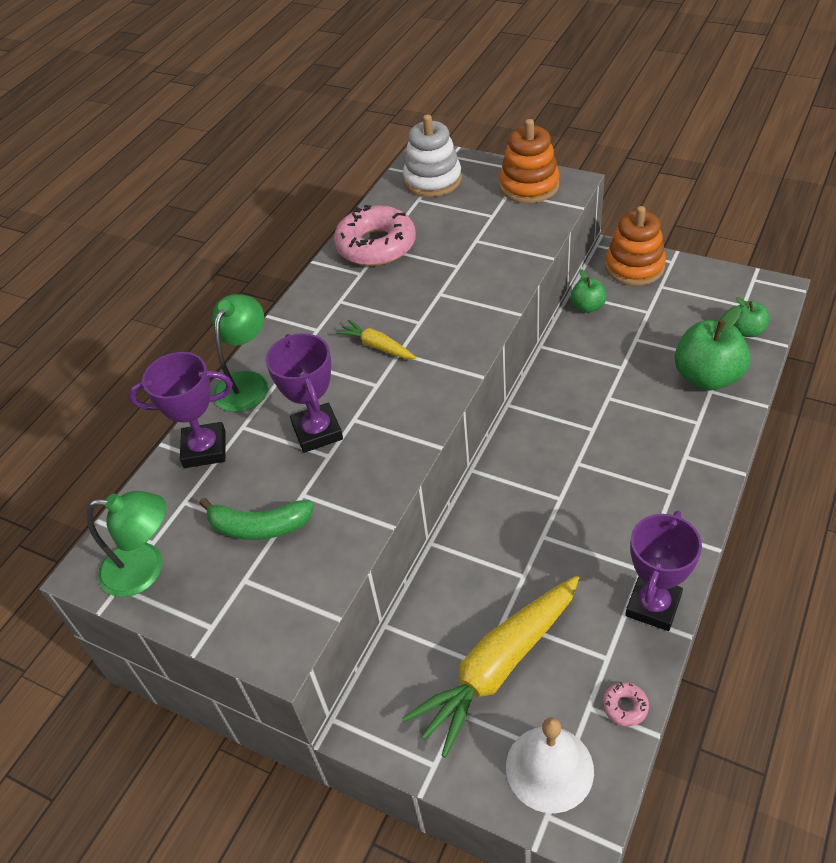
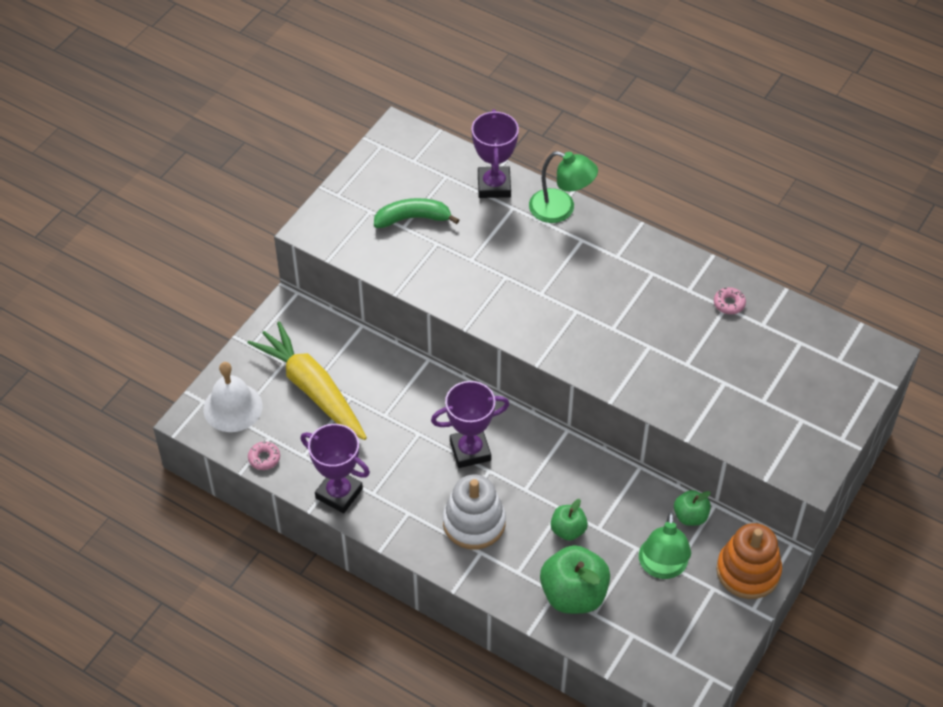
camera: 90 degrees right, 5 degrees up
(145, 569) = (391, 158): green lamp -> green lamp (662, 567)
(259, 527) = (413, 218): green banana -> green banana turned 75 degrees clockwise
(317, 432) = (497, 253): purple trophy -> purple trophy (470, 451)
(376, 245) = (729, 304): pink donut -> pink donut, size x0.40
(377, 346) = (587, 296): yellow carrot -> none
(432, 180) = (833, 357): white stacking toy -> white stacking toy (474, 523)
(529, 186) = (810, 439): orange stacking toy -> none
(746, 331) = (632, 647): green apple -> green apple (568, 530)

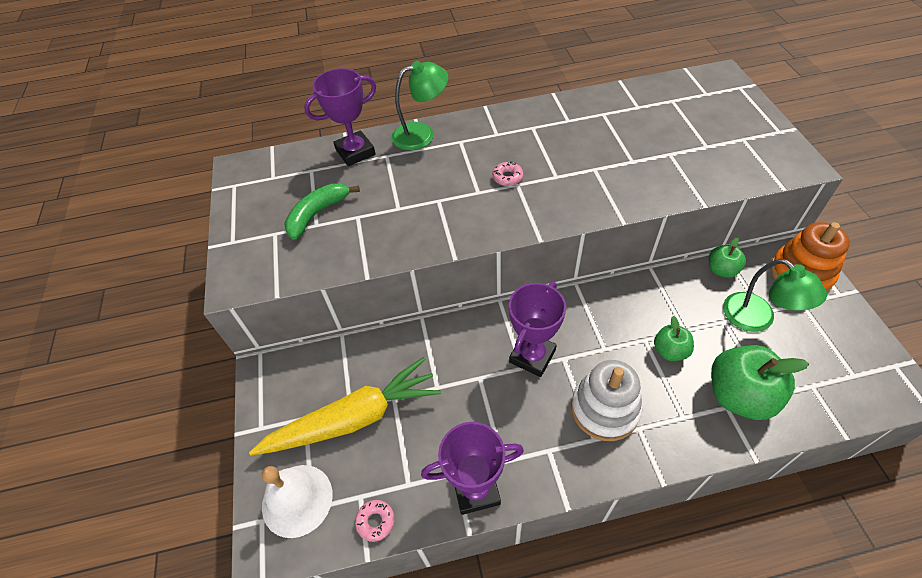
camera: 40 degrees left, 0 degrees up
(312, 389) = (354, 418): yellow carrot -> yellow carrot turned 150 degrees clockwise
(494, 186) = (355, 152): purple trophy -> purple trophy turned 75 degrees counterclockwise
(729, 304) = (602, 110): pink donut -> pink donut (507, 177)

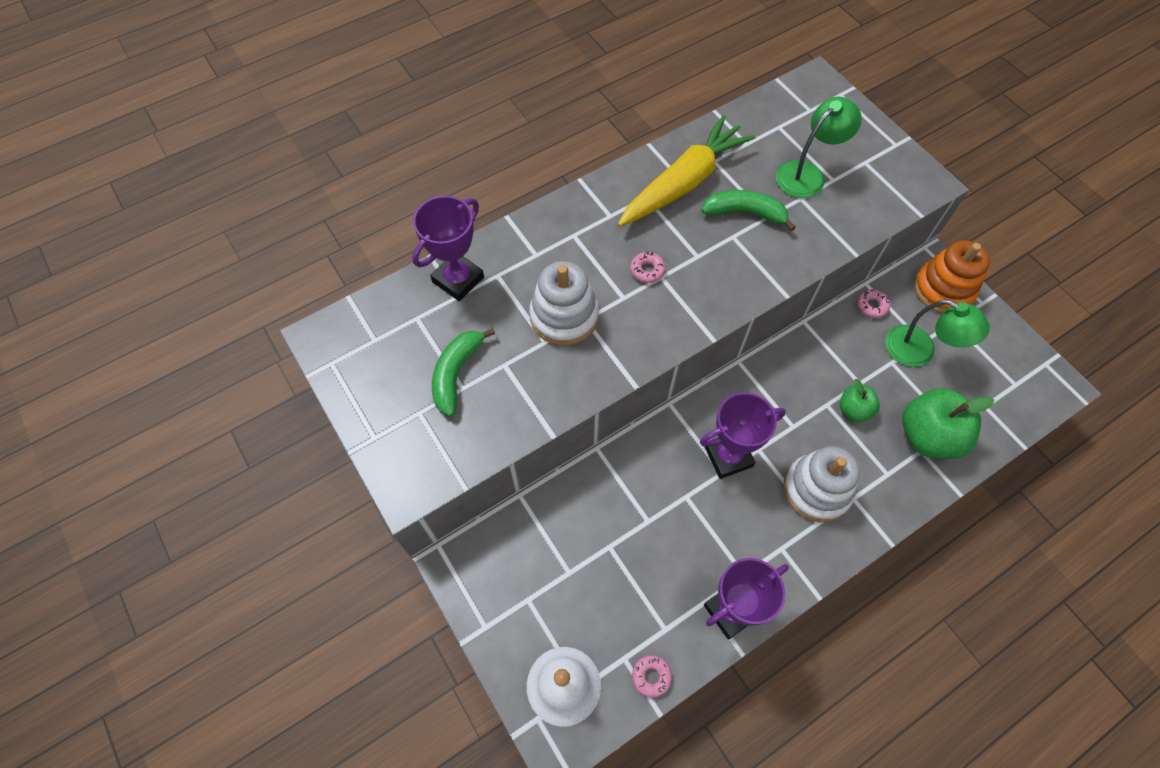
camera: 25 degrees left, 10 degrees up
(354, 418) = (579, 583): yellow carrot -> yellow carrot (684, 183)
(422, 134) = (525, 235): green lamp -> green lamp (807, 174)
(422, 194) = (564, 316): none -> white stacking toy
(532, 356) = (728, 456): purple trophy -> purple trophy turned 60 degrees clockwise
(613, 154) = (745, 213): none -> green banana
(721, 270) = (872, 306): green apple -> pink donut

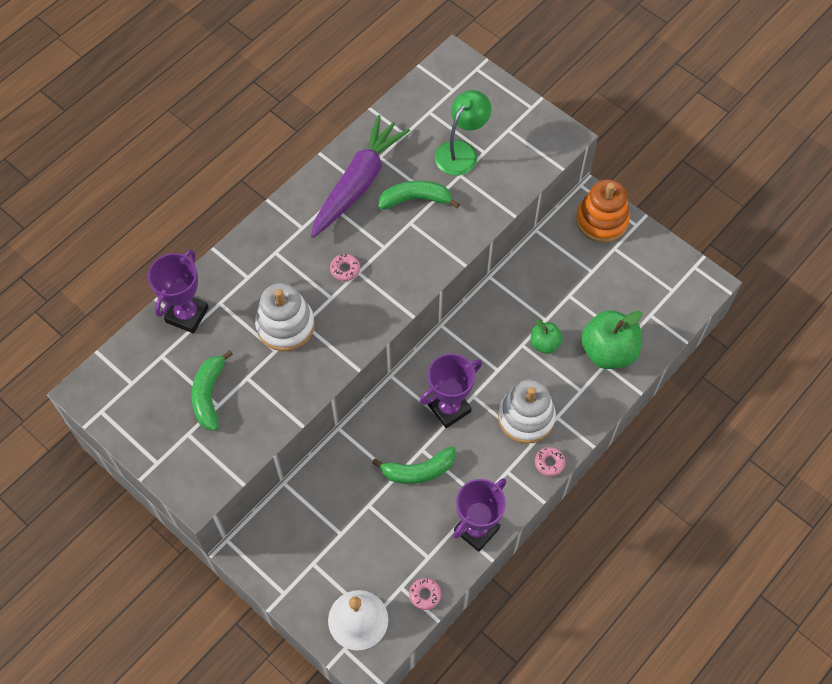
camera: 15 degrees left, 0 degrees up
(677, 521) = (418, 471): none -> green banana
(684, 183) = (358, 183): yellow carrot -> purple carrot
(872, 306) = (544, 249): pink donut -> pink donut (549, 463)
(920, 351) = (590, 280): green lamp -> none

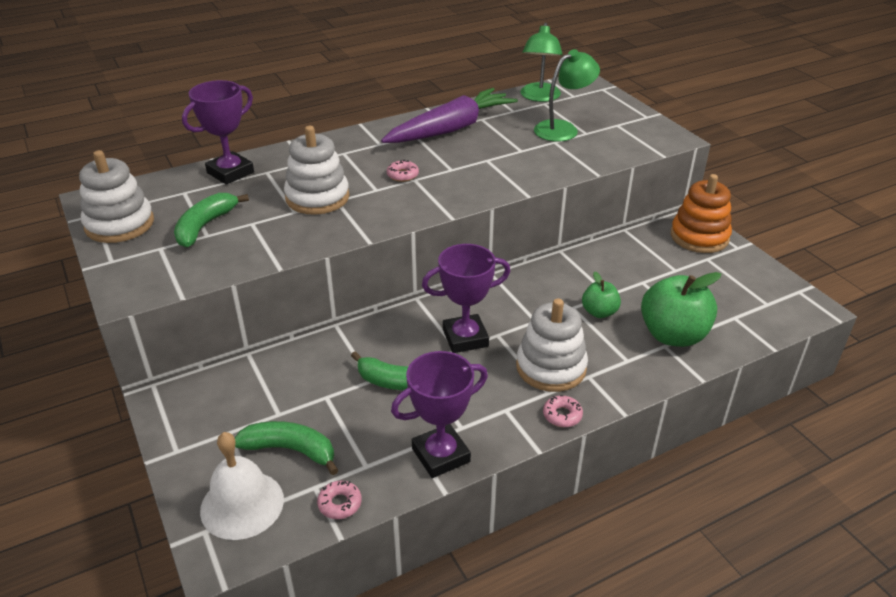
camera: 20 degrees right, 25 degrees down
(133, 417) = (119, 224): none -> white stacking toy
(415, 199) = (501, 147): green banana -> green banana (290, 450)
(421, 102) = (539, 97): none -> green lamp

